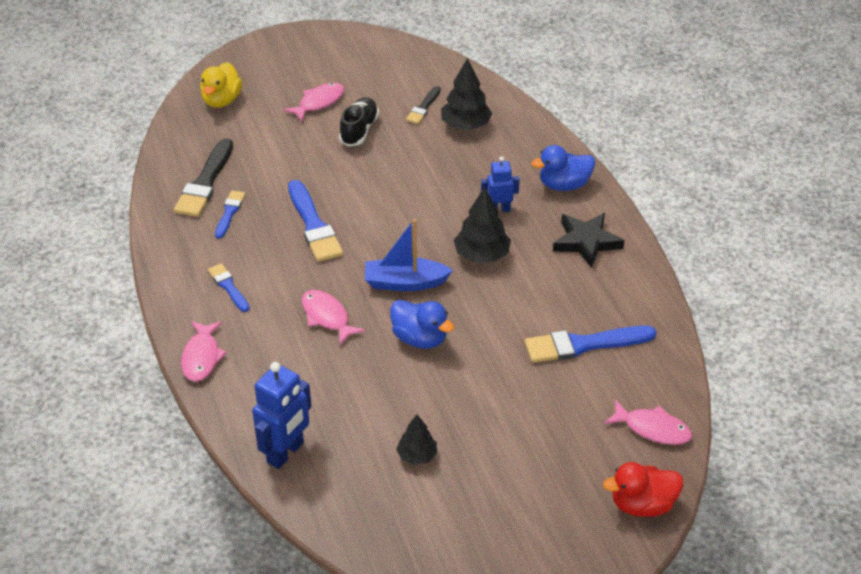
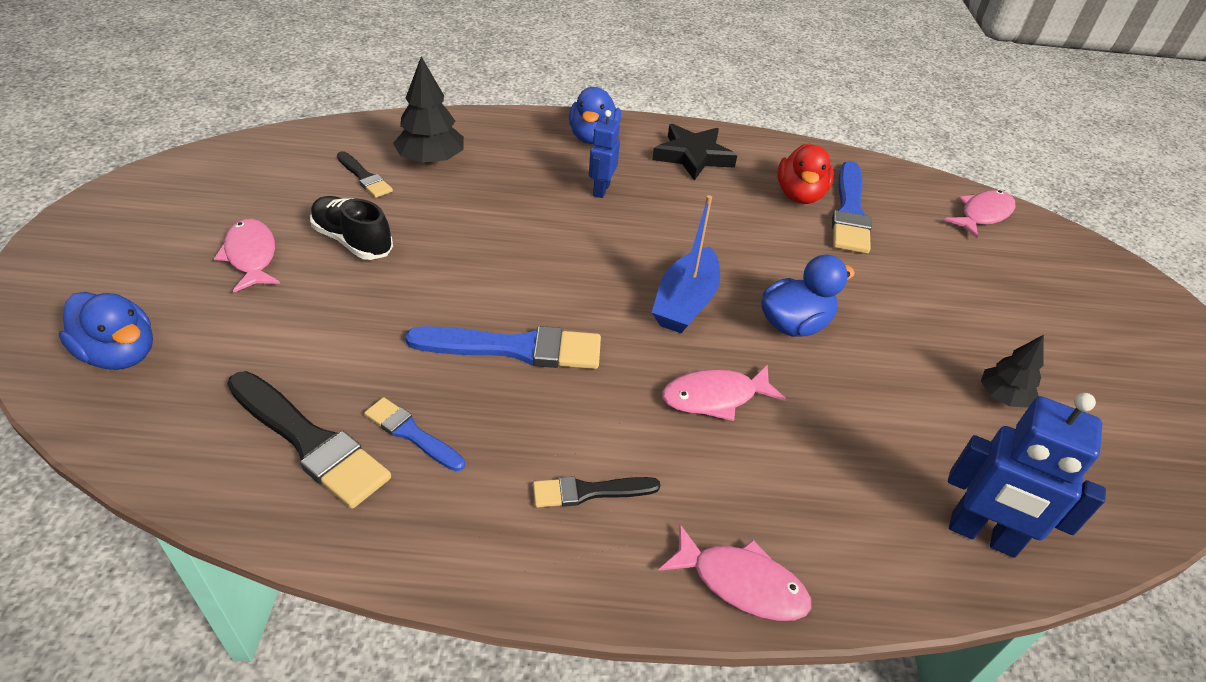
camera: 70 degrees left, 0 degrees up
(222, 100) = (120, 354): yellow duck -> blue duck
(228, 287) = (589, 492): blue brush -> black brush
(286, 453) = (982, 535): blue robot -> blue robot turned 150 degrees clockwise
(482, 255) = (671, 227): black tree -> none
(642, 505) = (1088, 257): red duck -> red duck (799, 195)

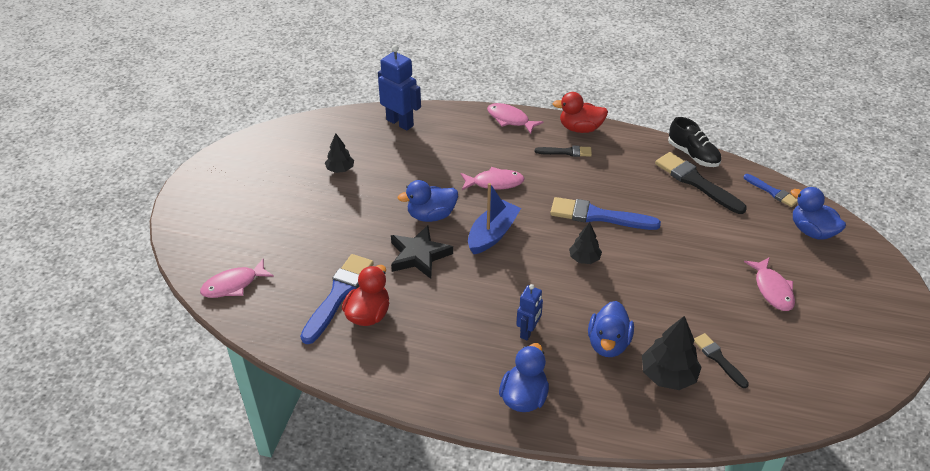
camera: 165 degrees left, 0 degrees up
(352, 241) = (709, 296): black shoe -> black shoe (693, 155)
(411, 433) = (648, 181): blue brush -> blue brush (772, 192)
(501, 184) = (608, 343): none -> blue duck
(536, 278) = (584, 258): none -> black tree
(564, 574) = (580, 128): none -> red duck
(692, 156) = (439, 366): black star -> black star (419, 255)

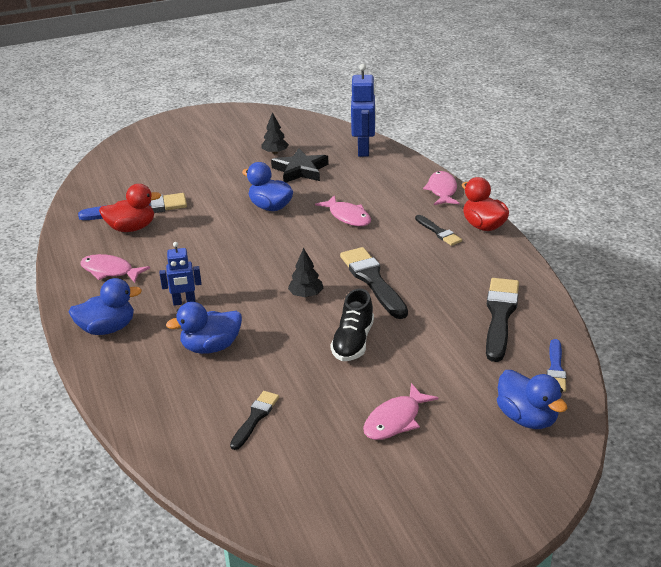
camera: 55 degrees right, 10 degrees down
(233, 285) = (109, 170): pink fish -> pink fish (110, 271)
(419, 255) = (218, 221): black star -> black star (300, 170)
(492, 234) = (282, 241): blue boat -> none
(598, 216) = (373, 281): blue brush -> black brush
(668, 375) = (203, 395): black tree -> none
(693, 155) = (541, 299): black shoe -> black shoe (353, 342)
(811, 231) = (527, 418): blue duck -> blue duck turned 135 degrees clockwise

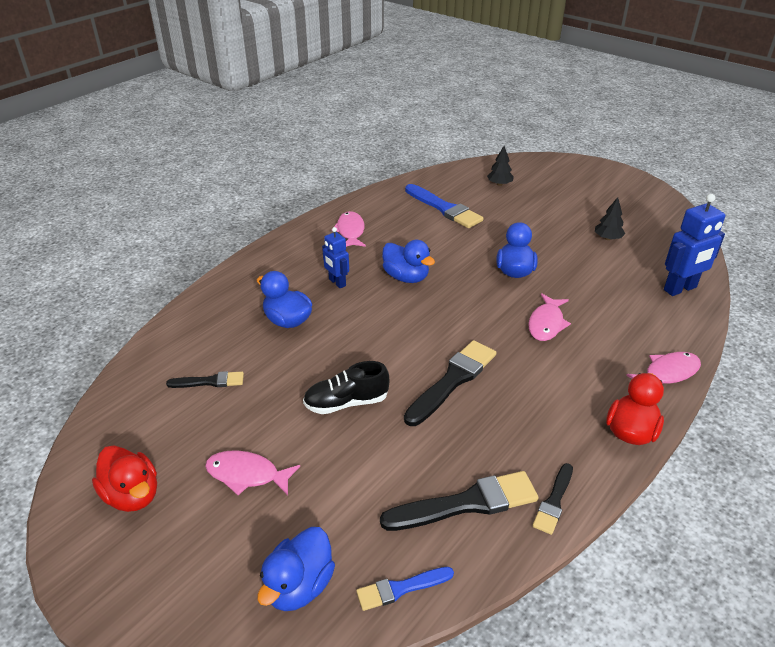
camera: 60 degrees right, 5 degrees up
(108, 329) = (279, 261): blue duck -> blue duck (406, 277)
(132, 228) = (415, 216): red duck -> red duck (132, 495)
(300, 170) = (594, 264): black star -> none
(306, 295) = (397, 345): black tree -> black tree (499, 184)
(438, 232) = (582, 398): black brush -> black brush (554, 501)

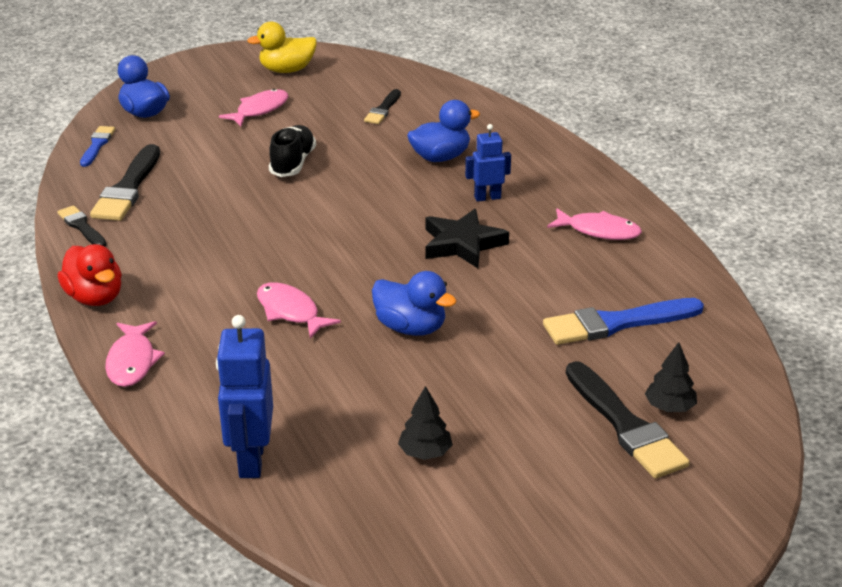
camera: 115 degrees right, 5 degrees down
(132, 495) = (287, 70): red duck -> yellow duck
(406, 277) = (462, 244): blue duck -> black star
(452, 380) = (264, 223): black brush -> black brush (625, 425)

